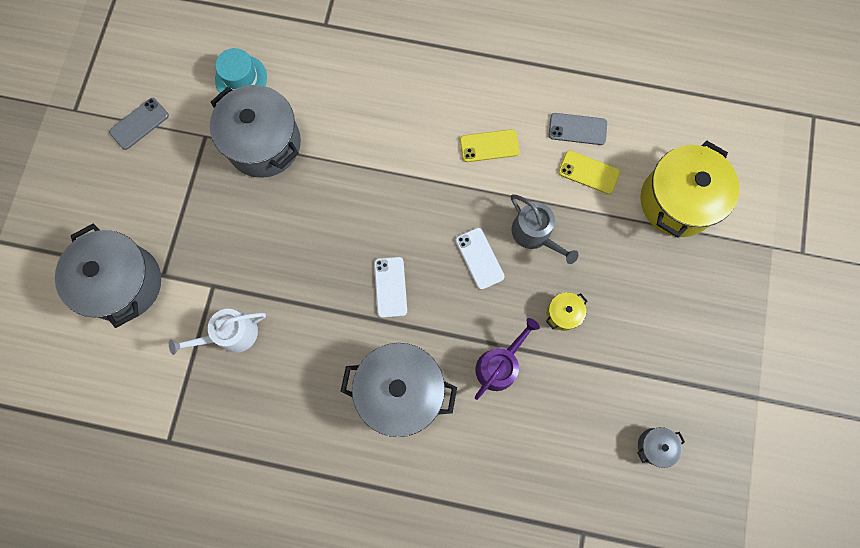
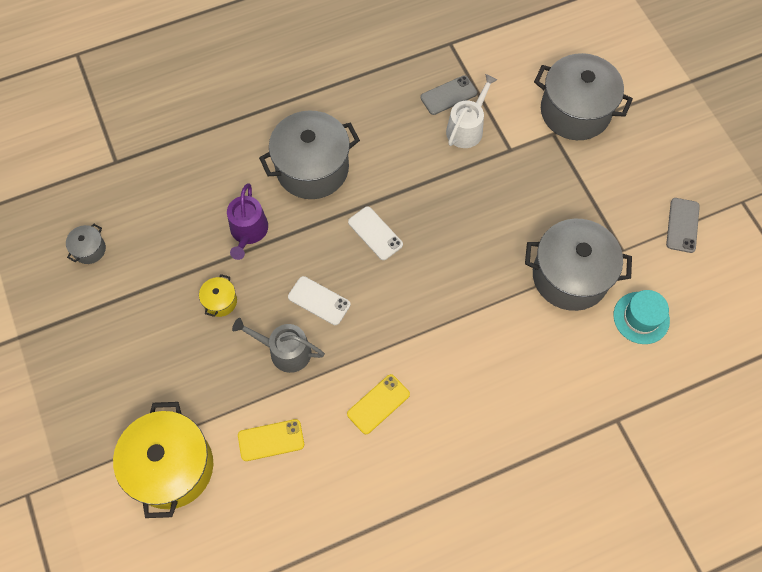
camera: 145 degrees right, 10 degrees down
(577, 129) = (307, 477): grey phone -> grey phone (448, 95)

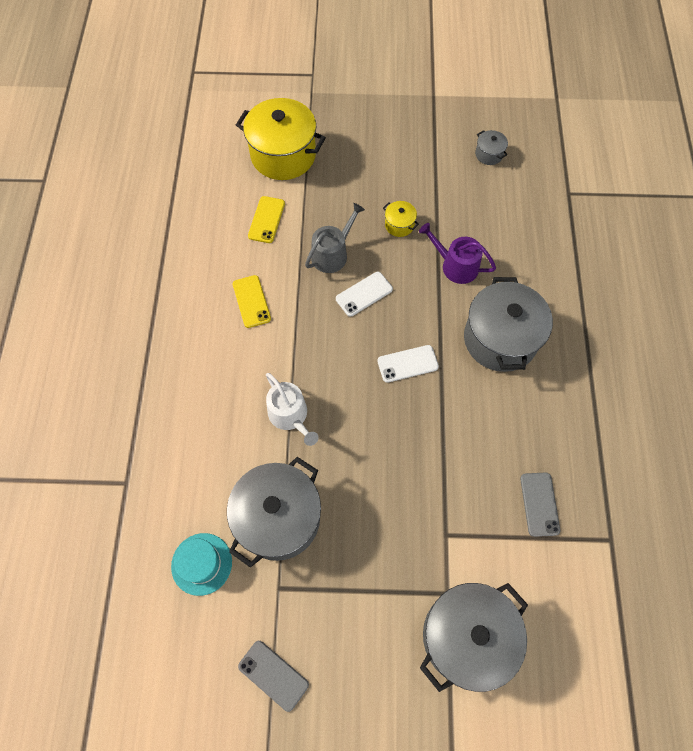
camera: 115 degrees right, 0 degrees up
(467, 128) = (490, 503): white watering can -> white watering can (290, 416)

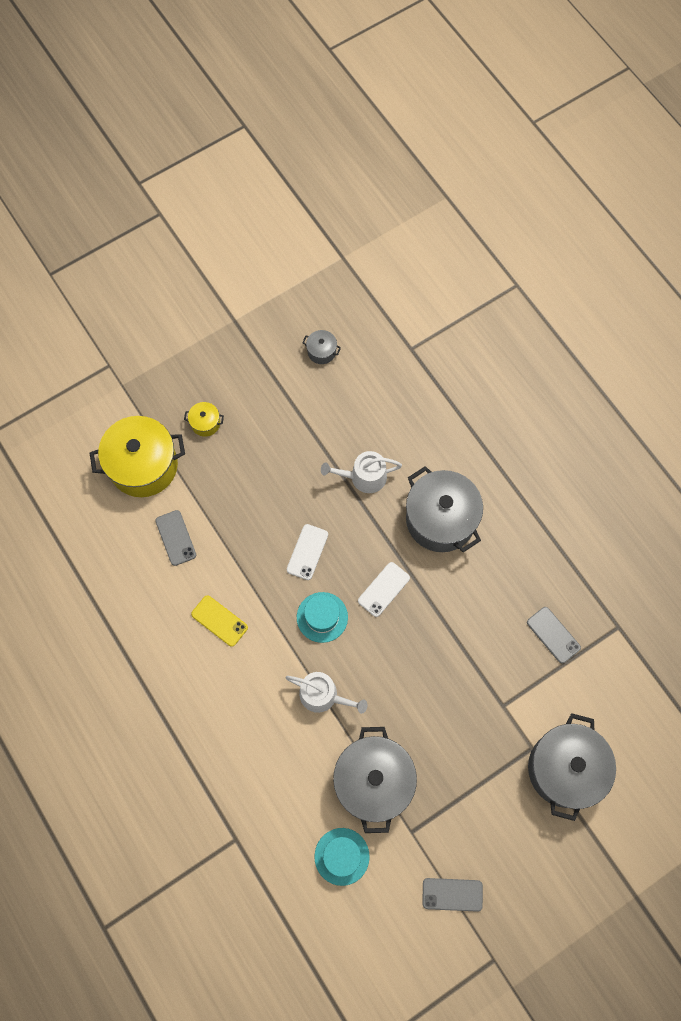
camera: 35 degrees left, 5 degrees up
(266, 220) = (175, 538): yellow phone -> grey phone
(332, 253) = (255, 532): grey watering can -> none
(337, 352) = (322, 617): none -> turquoise hat
(399, 225) = (292, 469): yellow pot -> yellow pot (205, 423)
(455, 265) = (363, 477): purple watering can -> white watering can

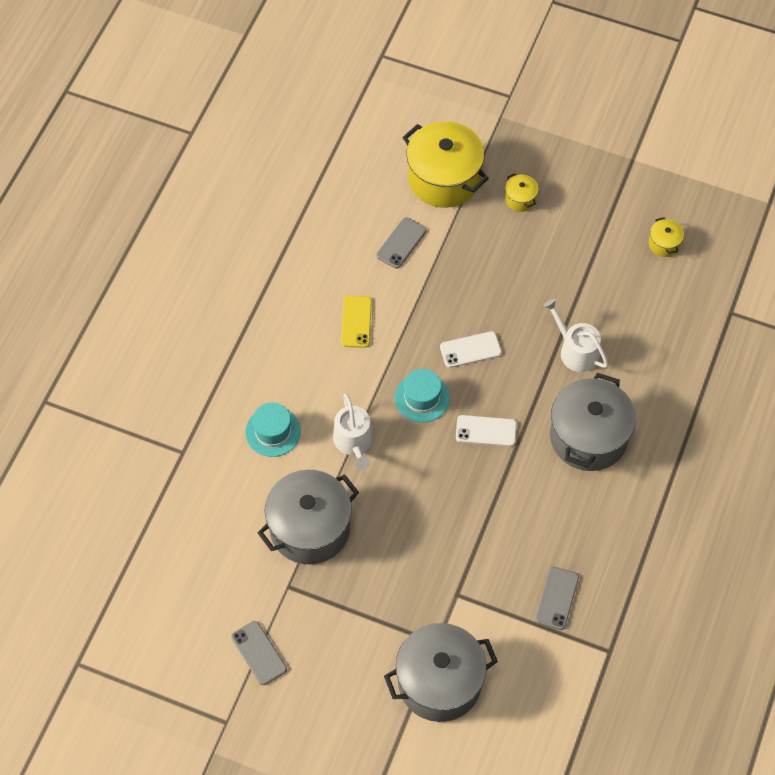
camera: 55 degrees right, 10 degrees down
(321, 351) = (664, 244): grey pot -> yellow pot
(342, 856) = (228, 543): turquoise hat -> turquoise hat (273, 432)

